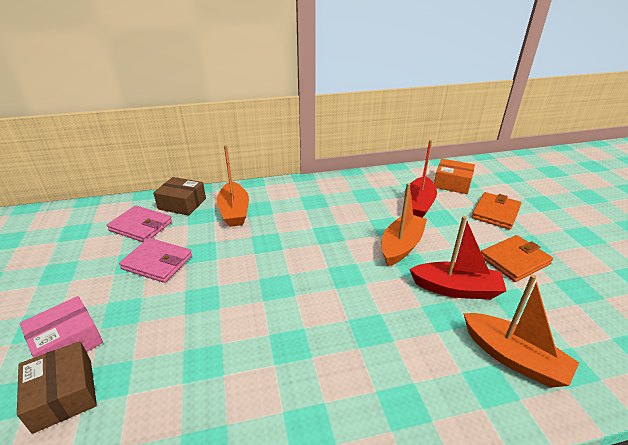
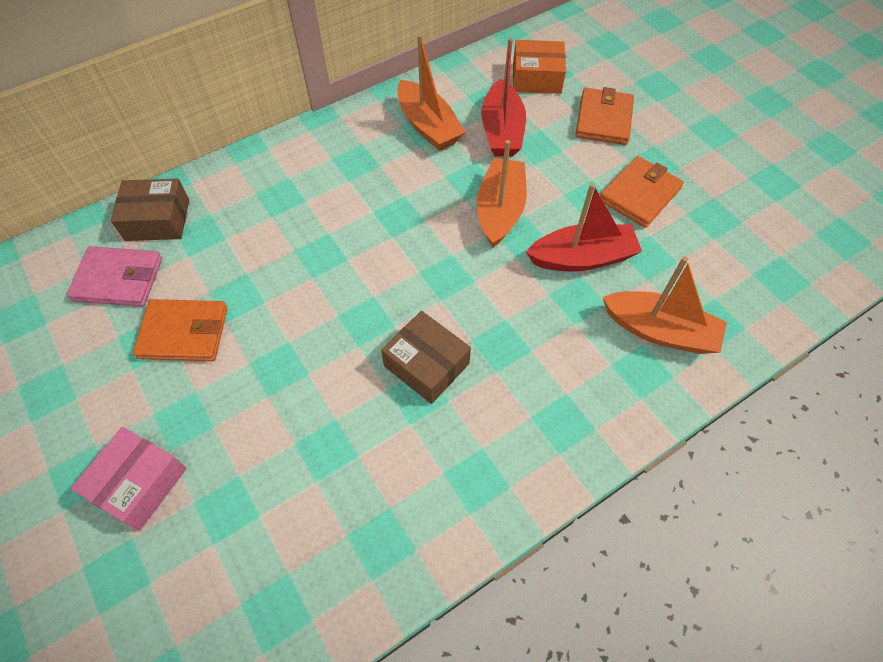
camera: 20 degrees left, 25 degrees up
(63, 394) = (182, 544): brown box -> brown box (426, 365)
(157, 262) = (184, 333): pink wallet -> orange wallet
(234, 211) = (246, 213): orange boat -> orange boat (428, 126)

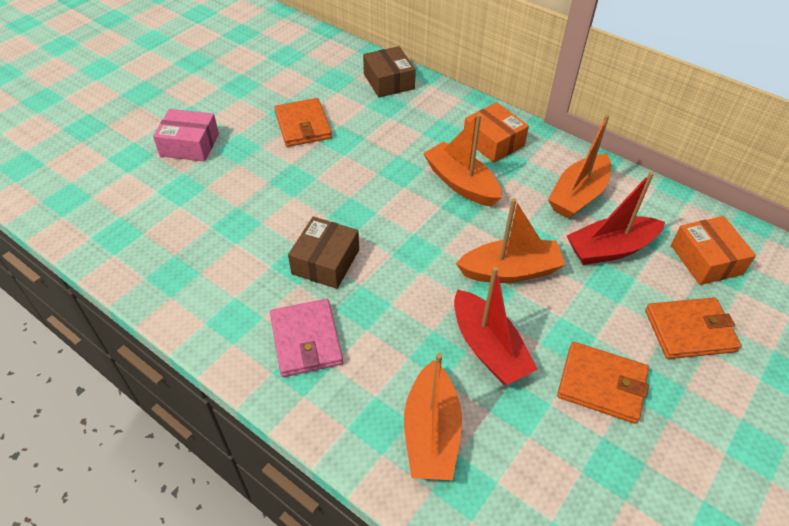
camera: 70 degrees right, 10 degrees down
(118, 279) = (332, 83): pink wallet -> pink wallet (306, 340)
(320, 161) = (493, 142): none -> orange box
(367, 208) = (461, 183): none -> orange boat

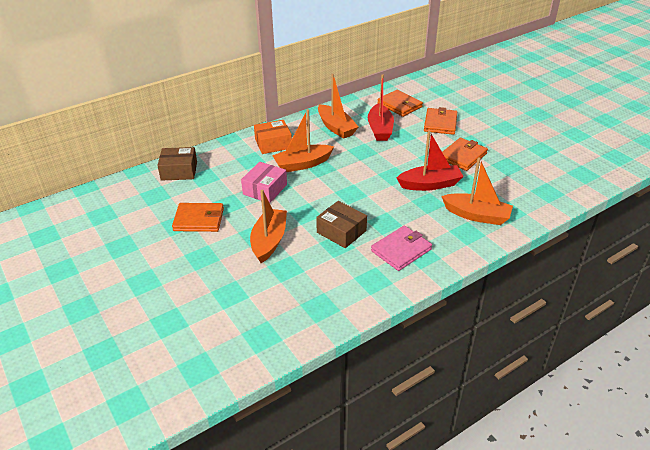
camera: 70 degrees left, 10 degrees down
(189, 145) = (179, 284): pink box -> pink box (265, 189)
(306, 340) = (401, 250): pink wallet -> pink wallet turned 45 degrees counterclockwise
(510, 271) = (381, 164): orange boat -> orange boat (269, 241)
(706, 259) = (399, 105): orange box -> orange wallet

